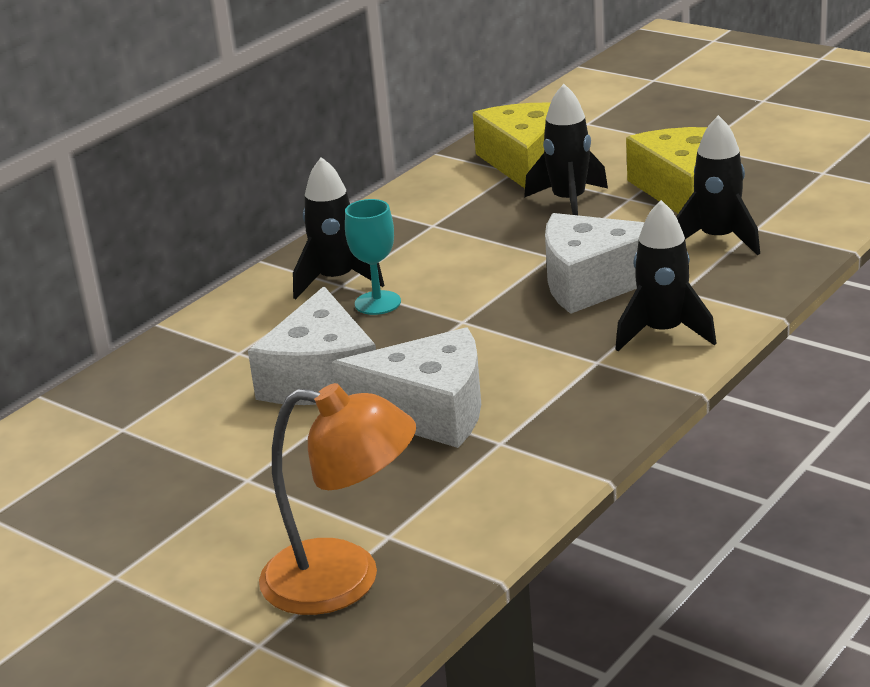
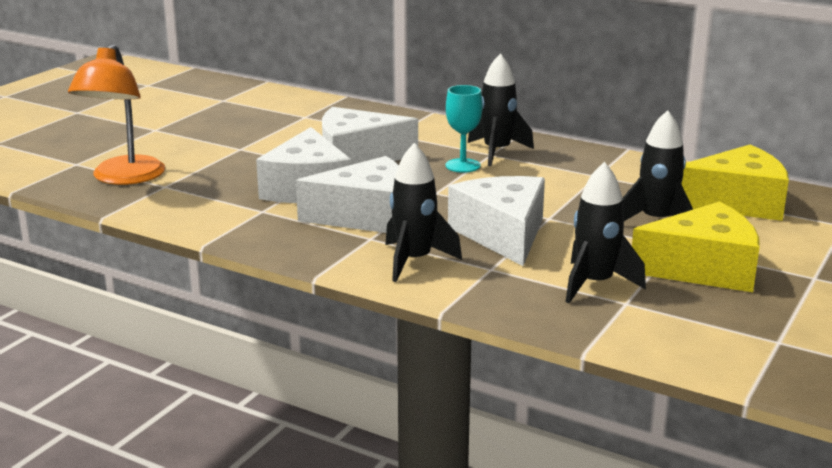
camera: 80 degrees right, 5 degrees down
(531, 365) = (366, 216): none -> white cheese

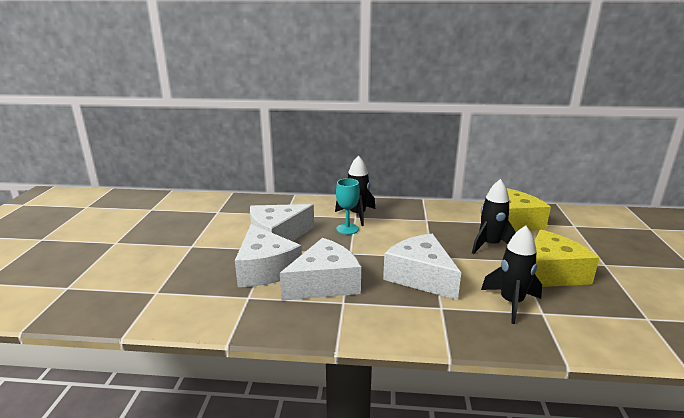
camera: 25 degrees left, 0 degrees up
(123, 178) = (117, 292): orange lamp -> none
(414, 261) = (389, 315): black rocket -> none

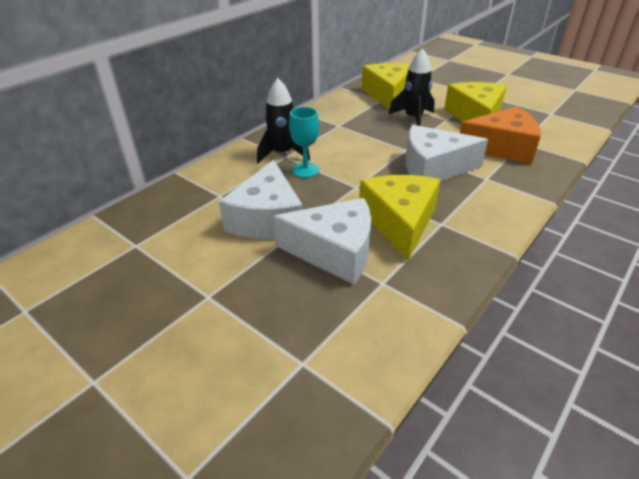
camera: 55 degrees left, 15 degrees up
(324, 283) = (399, 222): white cheese -> yellow cheese
(511, 303) = (501, 148): black rocket -> orange cheese

